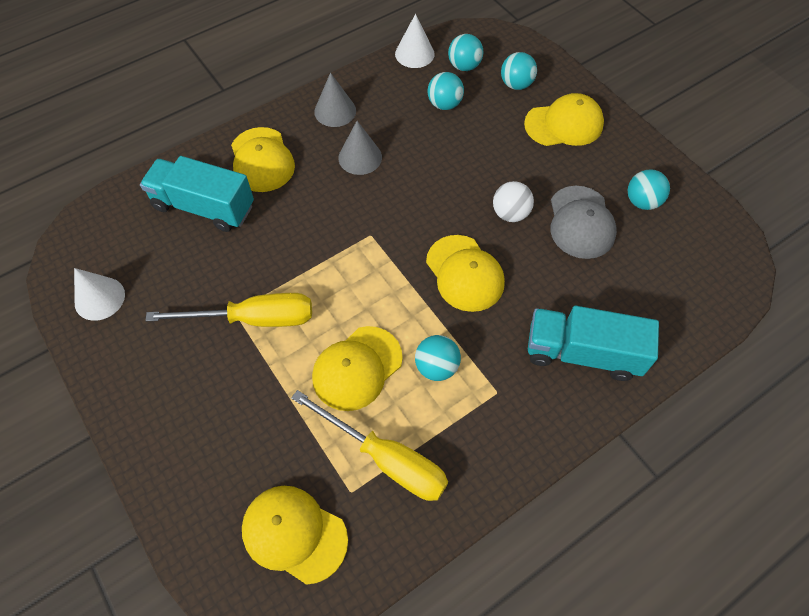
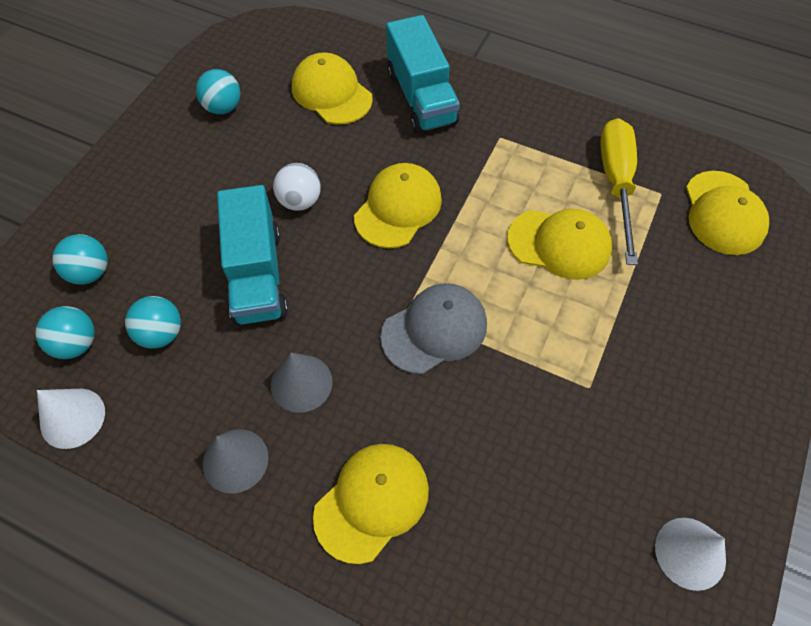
camera: 120 degrees left, 0 degrees up
(204, 207) = (488, 524): turquoise truck -> turquoise truck (257, 275)
(254, 319) = (582, 363): yellow screwdriver -> none
(436, 367) = (510, 186): turquoise ball -> none
(564, 124) = (141, 202): yellow cap -> yellow cap (331, 93)
(581, 222) = (277, 143): grey cap -> grey cap (434, 330)

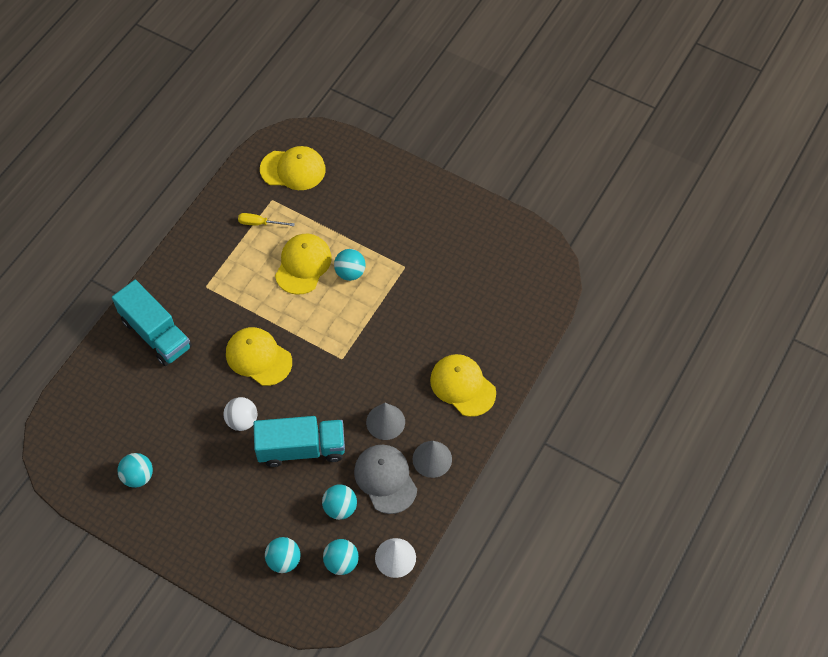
camera: 85 degrees left, 0 degrees up
(331, 93) = (138, 396): yellow cap -> none
(421, 97) = (156, 334): turquoise truck -> turquoise truck turned 60 degrees clockwise
(434, 330) = (357, 344): grey cap -> grey cap (385, 479)
(560, 307) = (350, 272): none -> turquoise ball
(616, 183) = (259, 223): yellow screwdriver -> yellow screwdriver, size x0.49
(690, 553) = (500, 239): white cone -> none

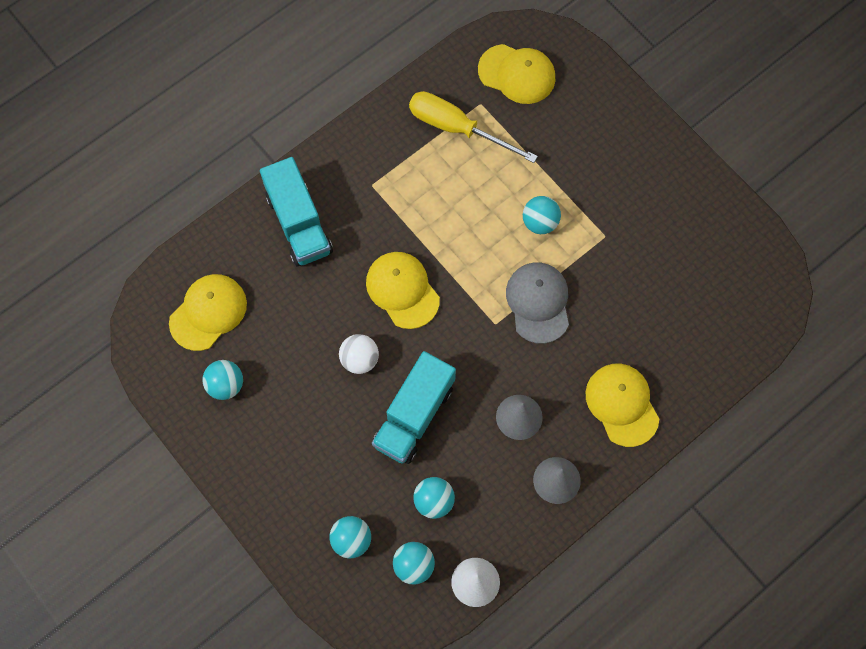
camera: 20 degrees right, 10 degrees up
(259, 223) = (457, 128): yellow screwdriver -> yellow screwdriver, size x2.03
(301, 448) = (414, 415): turquoise truck -> turquoise truck turned 105 degrees clockwise
(303, 265) = (489, 195): yellow cap -> yellow cap (208, 312)
(385, 479) = (496, 485): grey cap -> grey cap (538, 302)

